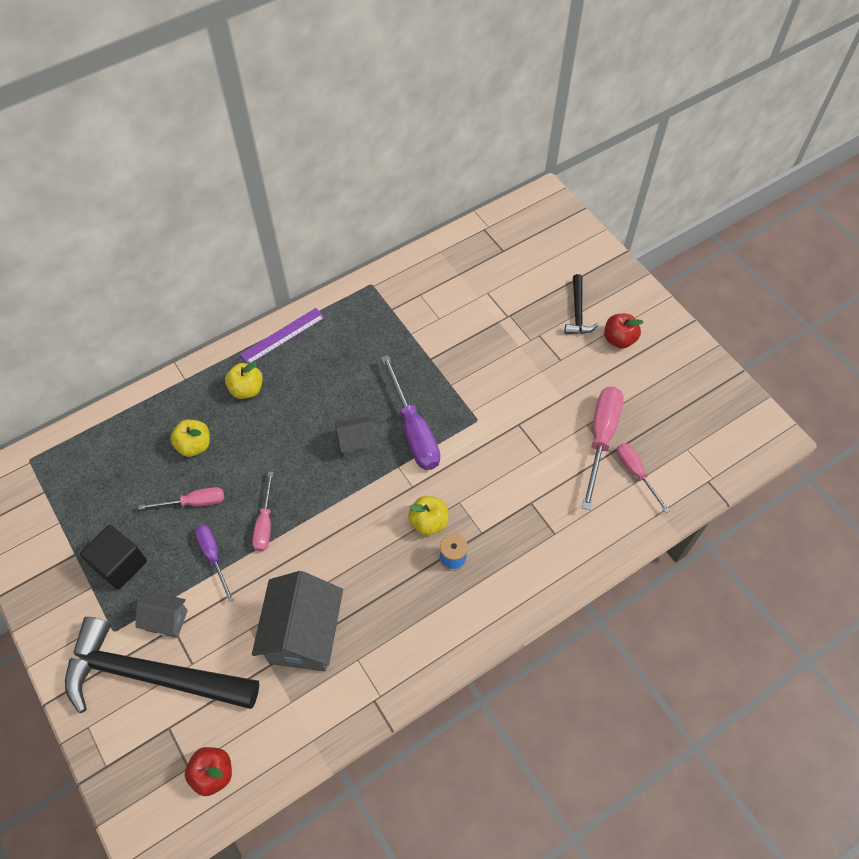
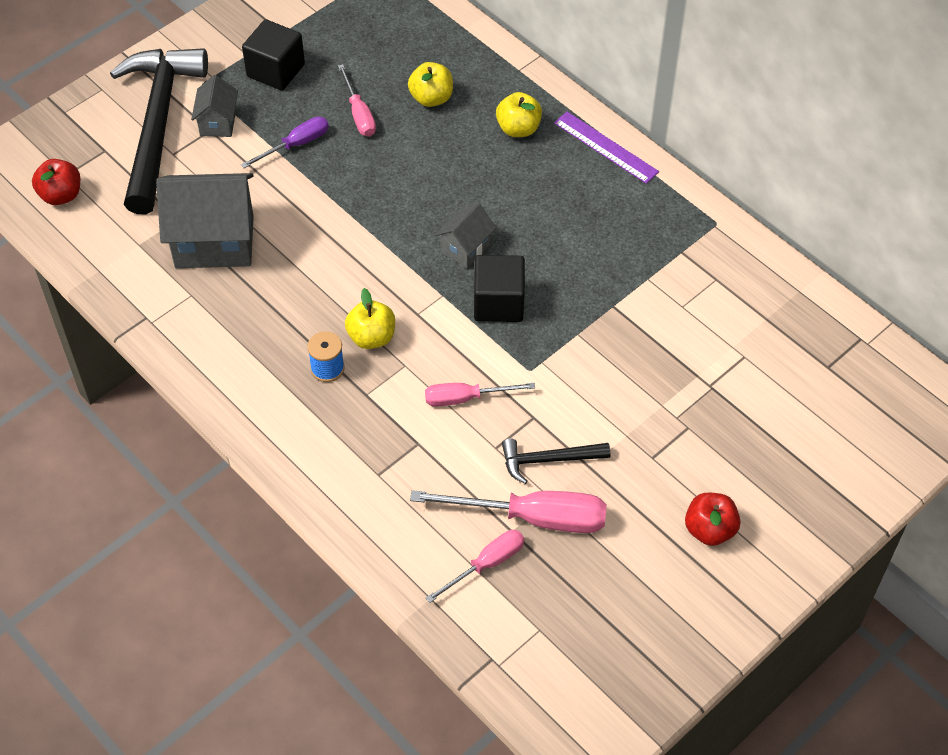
camera: 80 degrees right, 5 degrees down
(265, 523) = (343, 181): pink screwdriver -> pink screwdriver (466, 398)
(356, 444) = (465, 248): grey house -> grey house turned 60 degrees clockwise
(413, 430) = (498, 303): purple screwdriver -> black cube
(578, 312) = (744, 472): black hammer -> black hammer (548, 460)

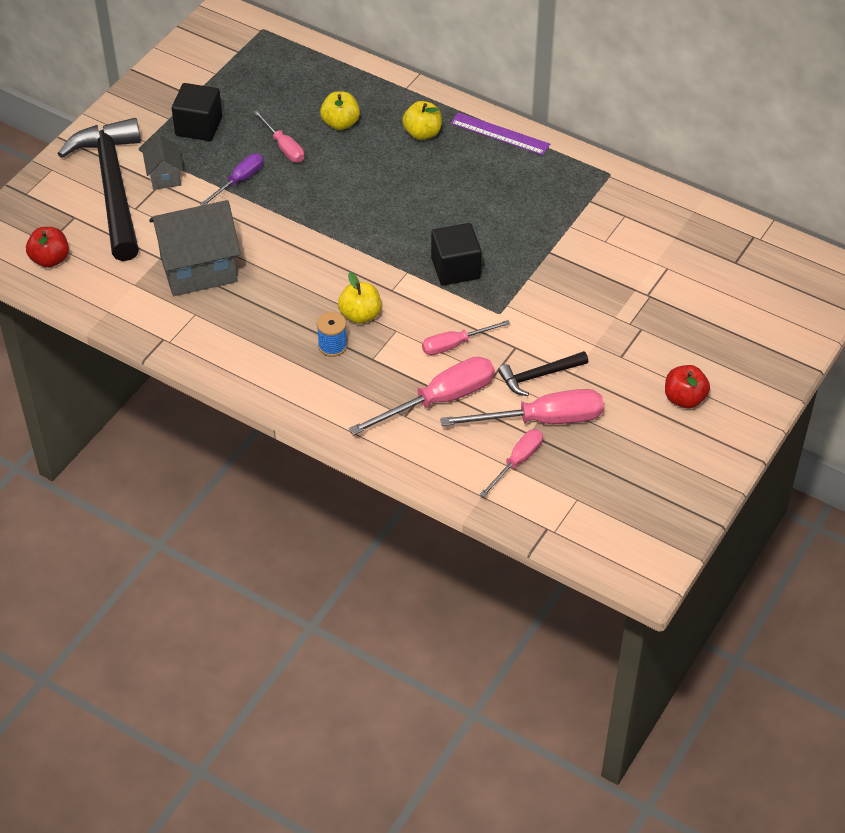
camera: 15 degrees left, 5 degrees down
(423, 464) = (439, 400): none -> pink screwdriver
(465, 248) = (412, 233): grey house -> none

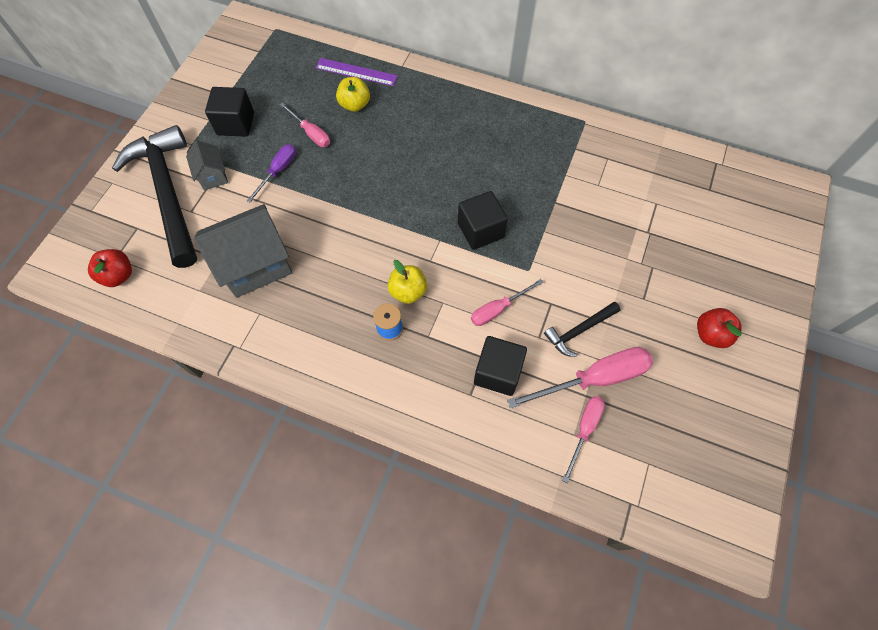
camera: 10 degrees left, 15 degrees up
(422, 133) = (424, 105): yellow apple -> none
(439, 400) = (497, 372): pink screwdriver -> black cube
(500, 134) = (487, 97): purple ruler -> purple ruler (356, 72)

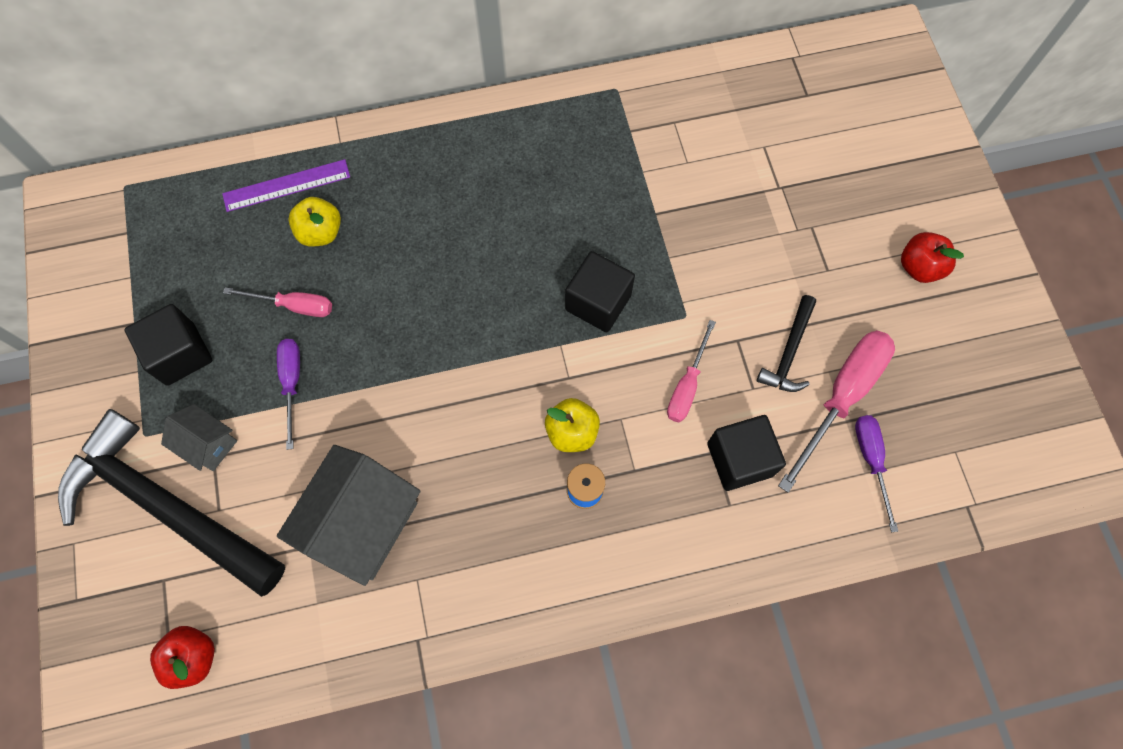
camera: 35 degrees left, 5 degrees up
(584, 430) = (871, 461): pink screwdriver -> purple screwdriver

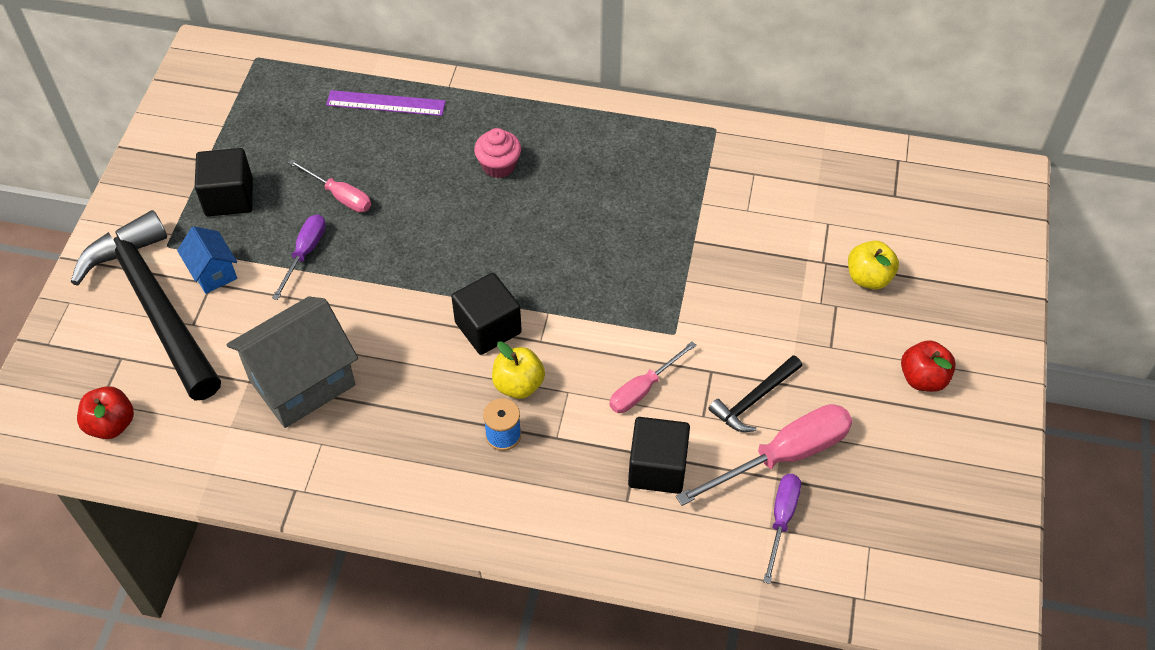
camera: 25 degrees right, 15 degrees down
(209, 444) = (213, 273): grey house -> blue house
(320, 232) = (393, 149): yellow apple -> yellow apple (868, 277)
(434, 209) = (498, 165): none -> pink cupcake
(598, 302) = (600, 292): black cube -> black cube (488, 327)

